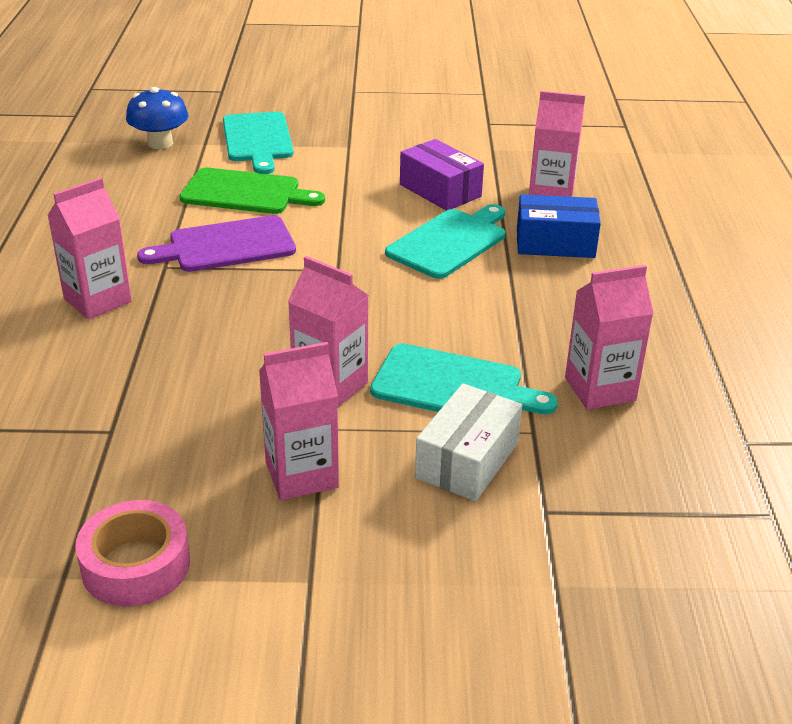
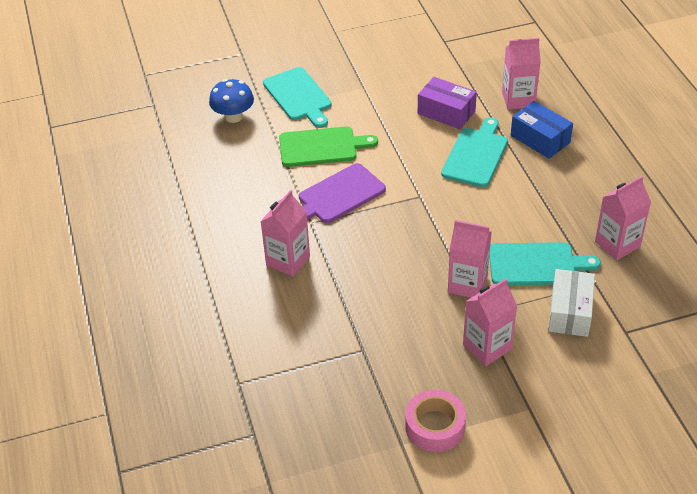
camera: 15 degrees left, 10 degrees up
(555, 243) = (540, 139): blue box -> blue box turned 60 degrees clockwise

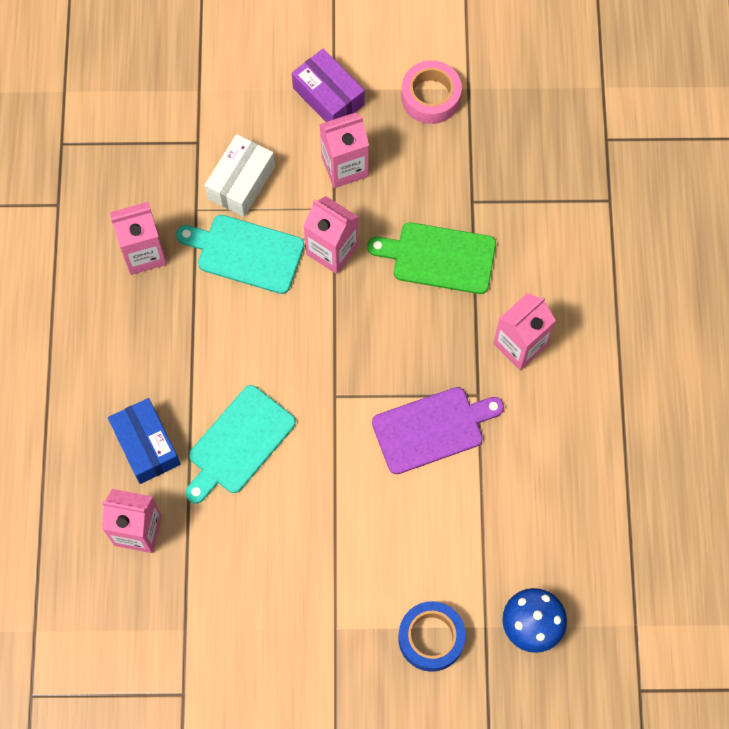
camera: 165 degrees left, 25 degrees up
(299, 96) = (431, 638): turquoise cutting board -> blue tape
(322, 147) = (428, 523): green cutting board -> green cutting board (439, 258)
(446, 112) = (243, 536): purple box -> purple box (328, 96)

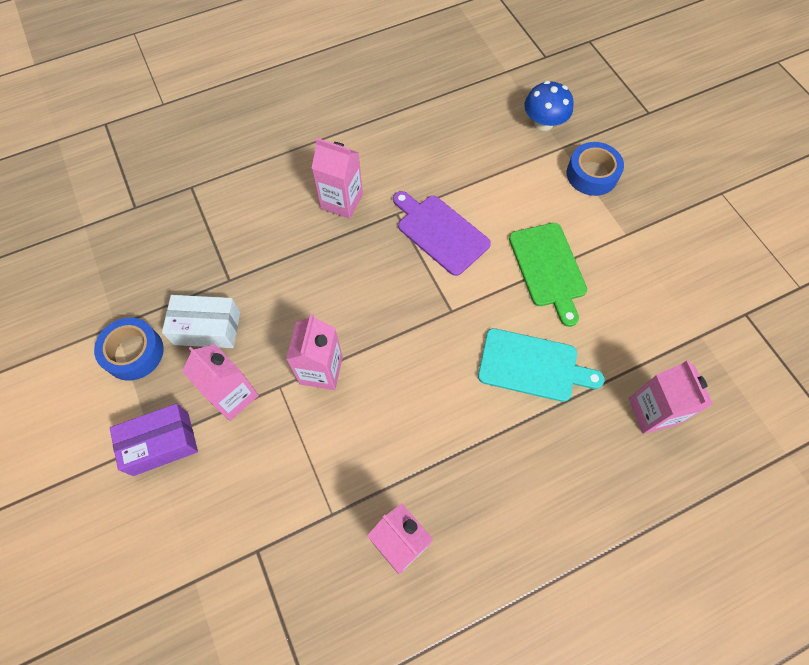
camera: 115 degrees left, 5 degrees down
(146, 445) = (579, 442): blue box -> none
(241, 182) = (285, 483): white box -> white box (207, 328)
(245, 253) = (357, 443): turquoise cutting board -> none
(328, 96) = (161, 443): purple box -> purple box turned 45 degrees clockwise
(430, 97) = (134, 352): pink tape -> blue tape
(439, 258) = (292, 284): green cutting board -> green cutting board (548, 268)

